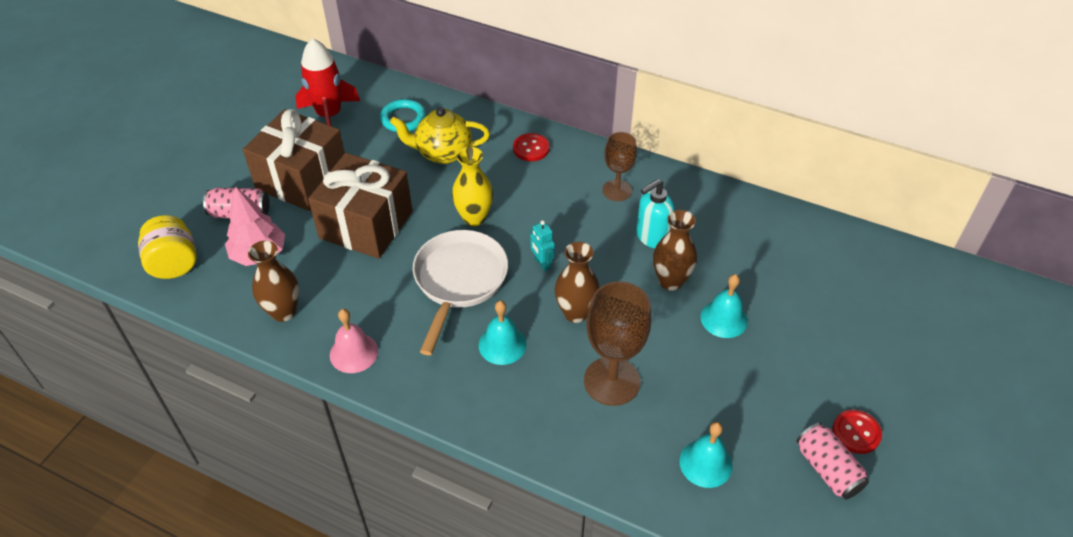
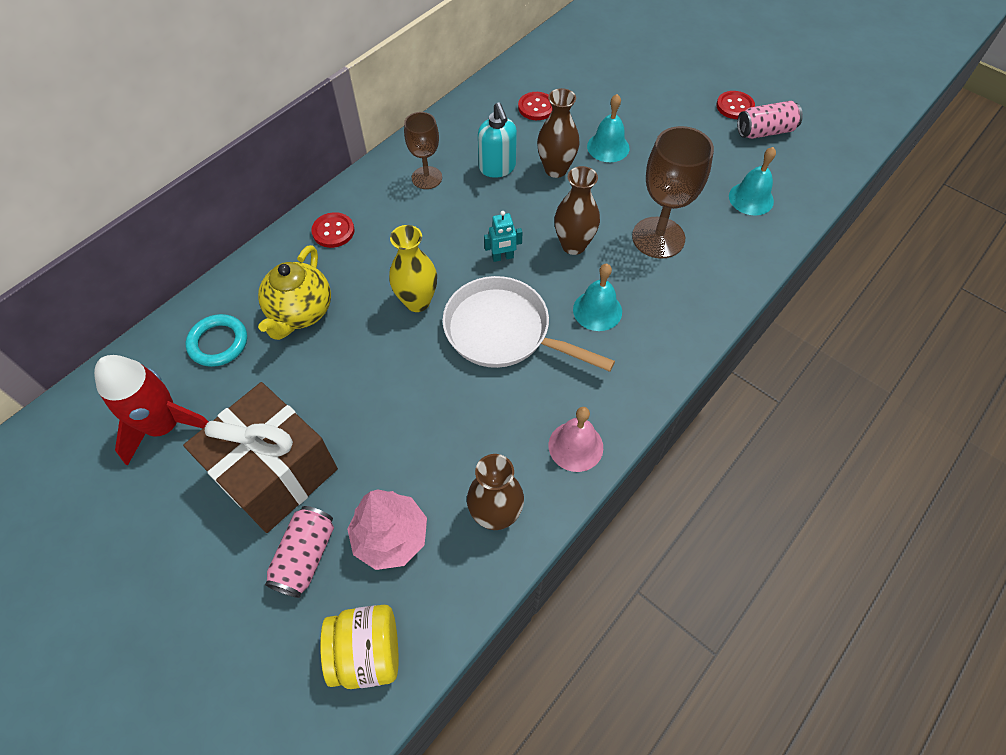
camera: 75 degrees left, 10 degrees up
(366, 225) = (386, 408): brown gift -> none
(752, 249) = (536, 107): none -> red button

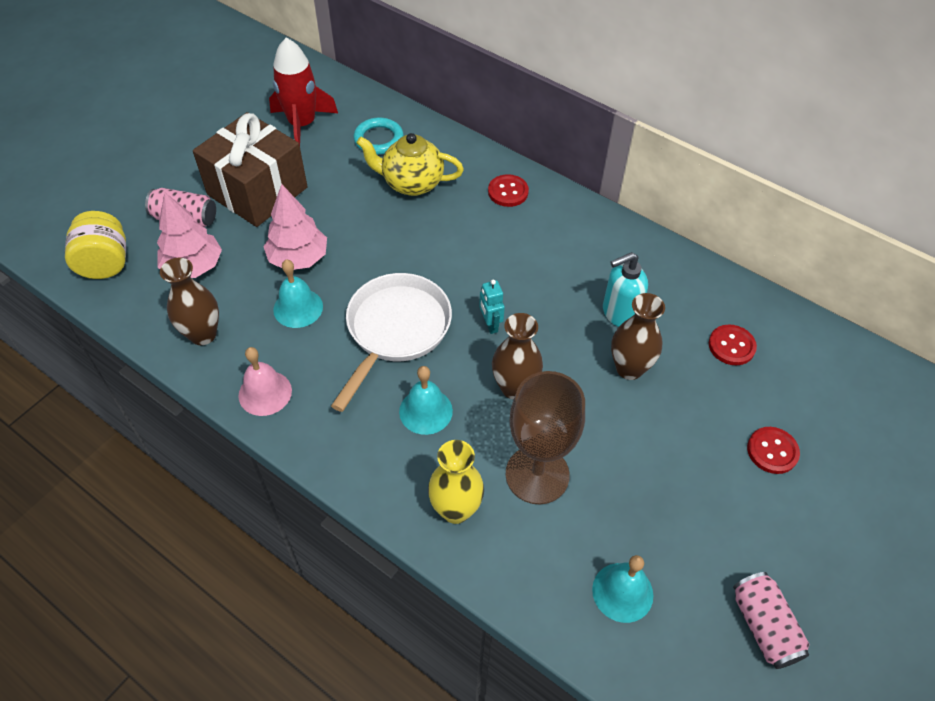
camera: 85 degrees right, 5 degrees down
(395, 422) = (298, 258): none -> pink tree
(417, 301) = (428, 261): yellow vase -> yellow vase (456, 509)
(427, 178) = (592, 254): brown goblet -> none
(608, 147) = (680, 423): turquoise bell -> turquoise bell (298, 308)
(735, 106) = (807, 588): red button -> red button (772, 451)

